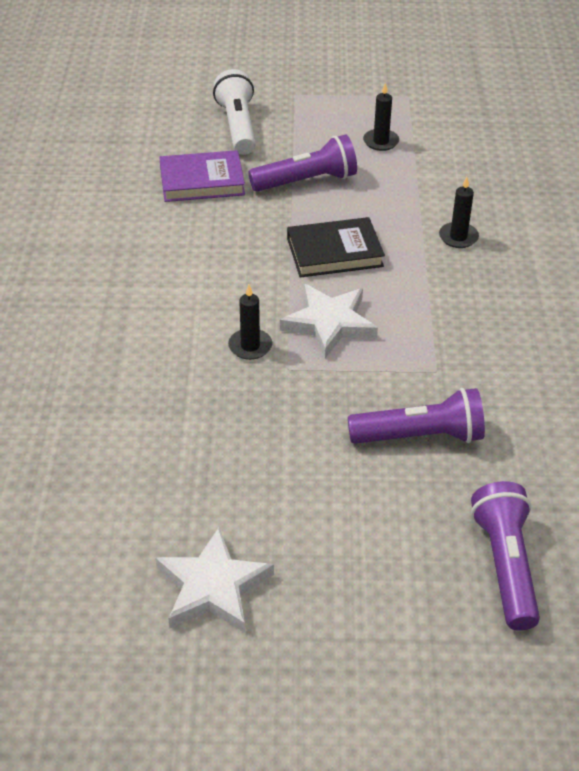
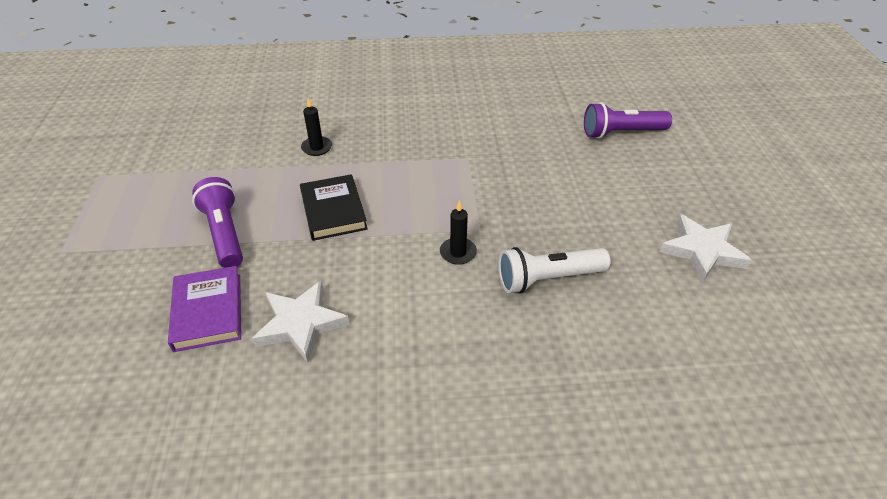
camera: 95 degrees left, 0 degrees up
(238, 126) = (108, 292): white flashlight -> white flashlight (548, 279)
(329, 323) = (424, 209): white star -> white star (300, 324)
(381, 142) = (171, 190): black candle -> none
(420, 436) = (531, 164): purple flashlight -> none

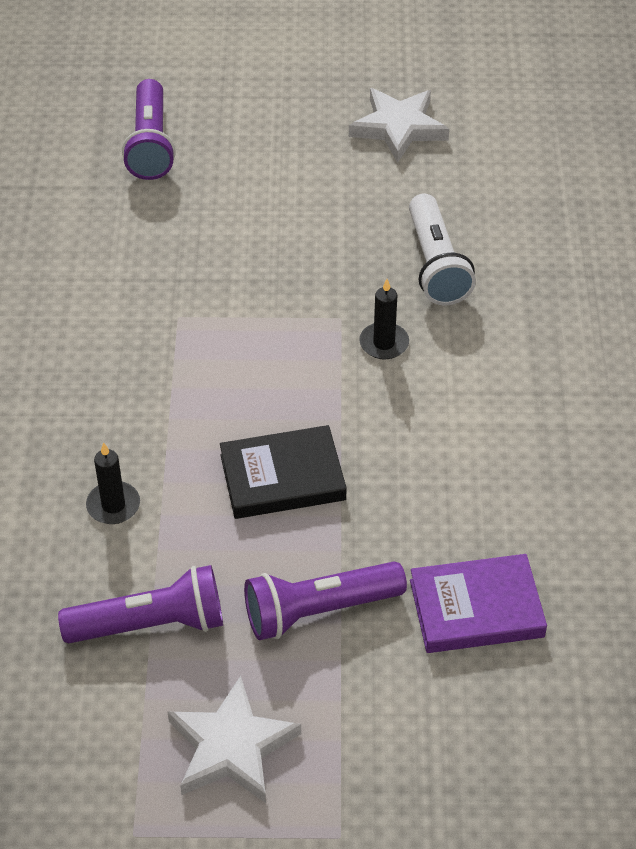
camera: 85 degrees left, 5 degrees up
(231, 168) = (151, 624): none -> purple flashlight
(300, 324) = (500, 504): white star -> white star (232, 747)

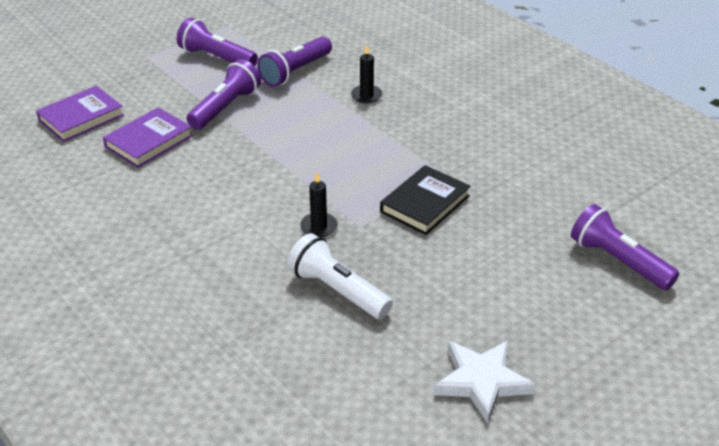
camera: 140 degrees right, 10 degrees down
(232, 747) = (216, 58): white star -> purple flashlight
(282, 477) = (300, 142): black book -> black book (425, 204)
(542, 731) = (81, 118): none -> purple book

